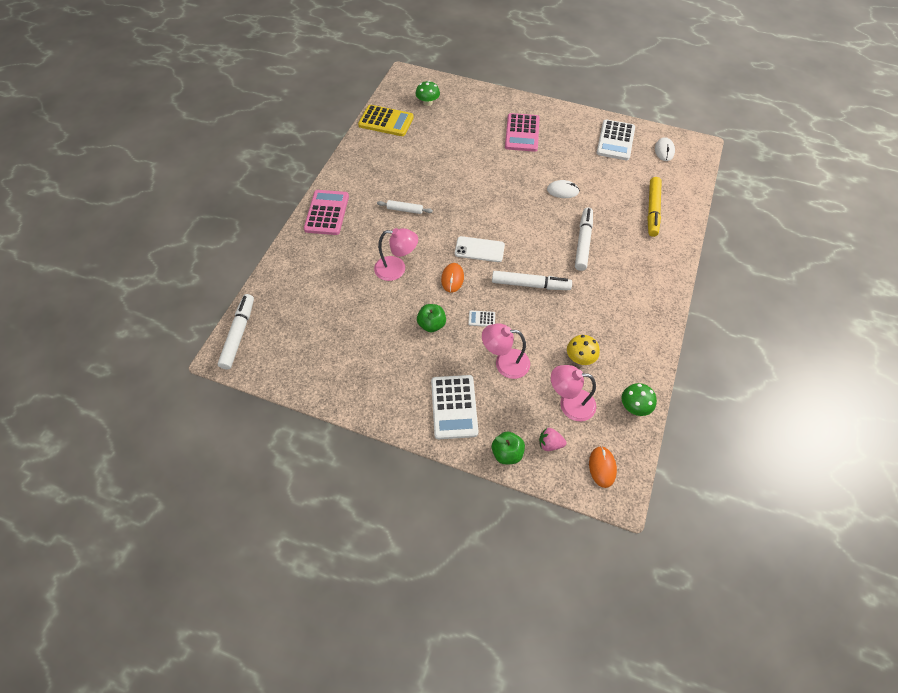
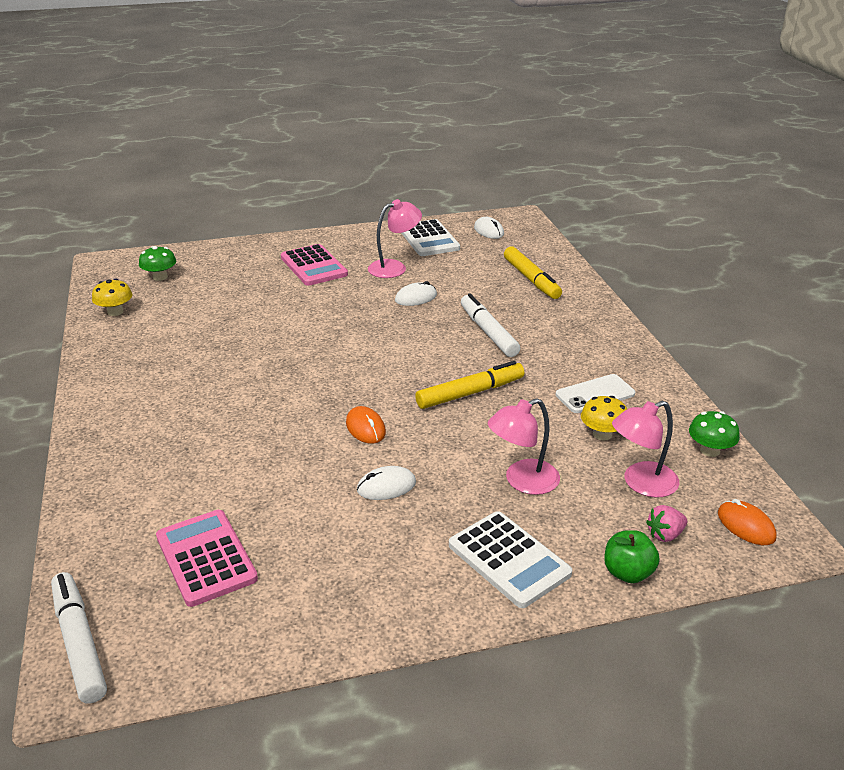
camera: 35 degrees left, 25 degrees down
(327, 213) = (109, 433): pink calculator -> pink calculator (206, 558)
(386, 121) = (115, 312): yellow calculator -> yellow mushroom
(397, 269) = (277, 450): pink lamp -> pink lamp (394, 267)
(405, 210) = (228, 386): white rolling pin -> none
(431, 324) = (386, 486): green apple -> white mouse
(479, 249) = (371, 386): white phone -> white phone (595, 394)
(481, 319) = (446, 451): white calculator -> none
(530, 284) = (470, 393): white marker -> yellow marker

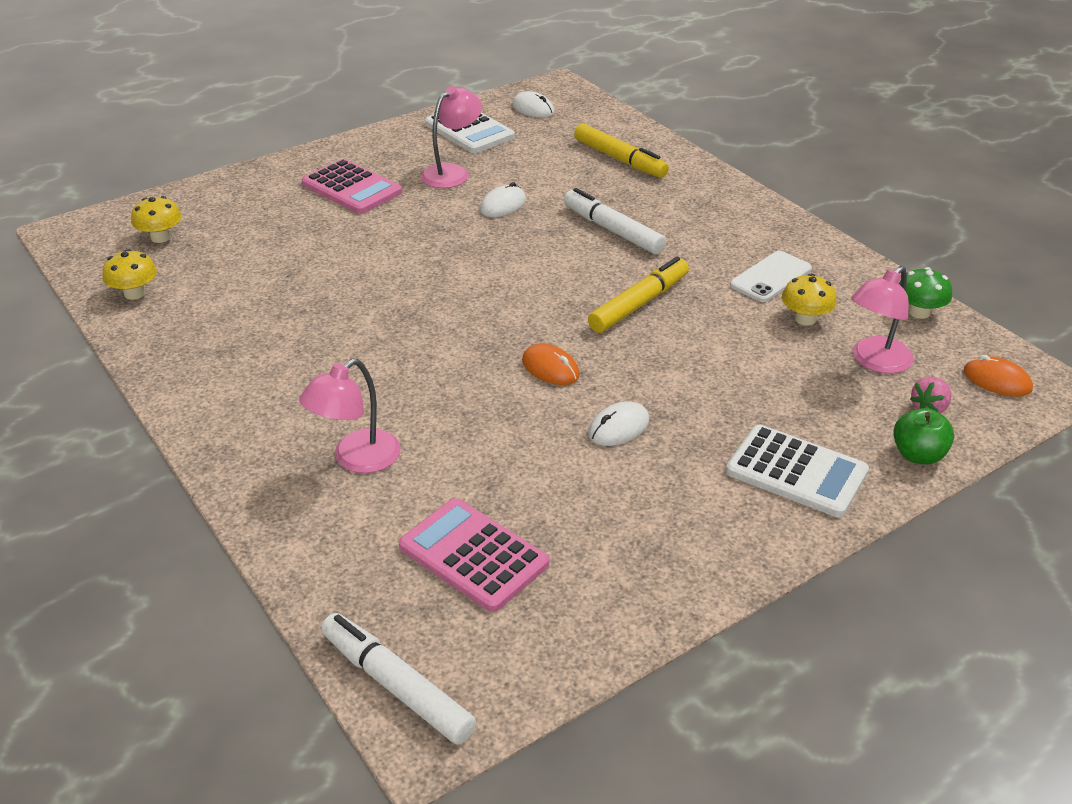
camera: 20 degrees left, 5 degrees up
(160, 277) = (160, 237): green mushroom -> yellow mushroom
(522, 481) = (757, 387): pink lamp -> pink lamp (356, 459)

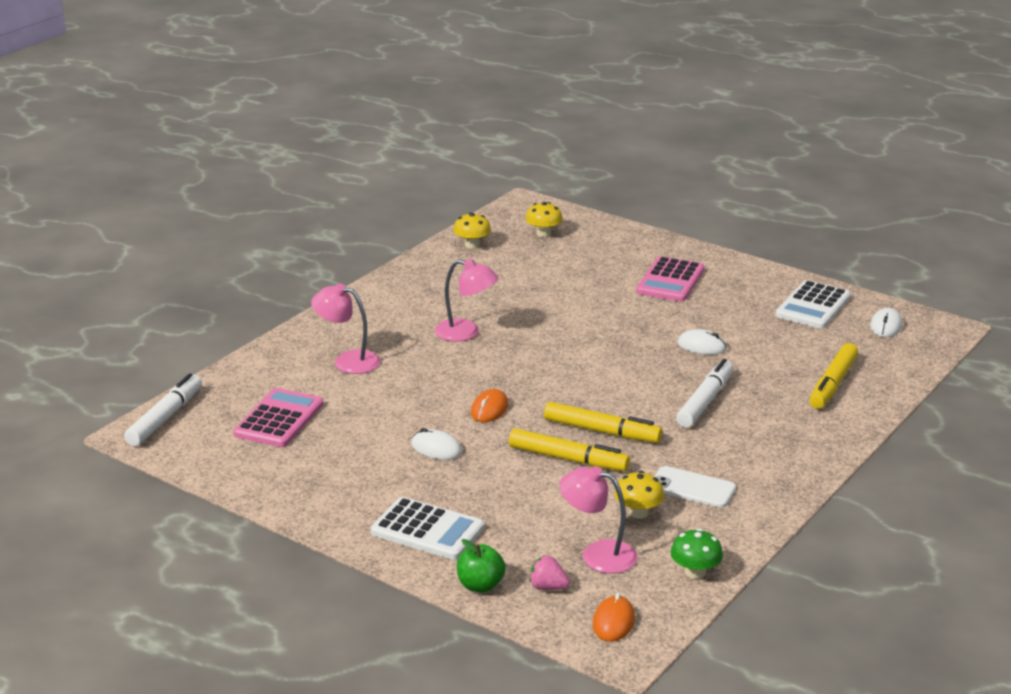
camera: 70 degrees right, 10 degrees down
(452, 172) = (733, 314): pink lamp -> pink lamp (466, 333)
(685, 338) = (568, 459): none -> yellow marker
(796, 472) = (427, 530): white calculator -> white calculator turned 75 degrees counterclockwise

